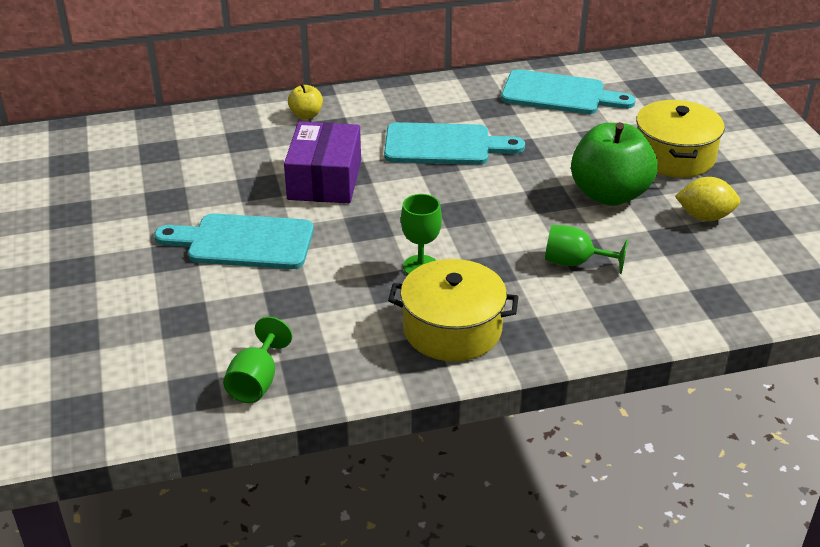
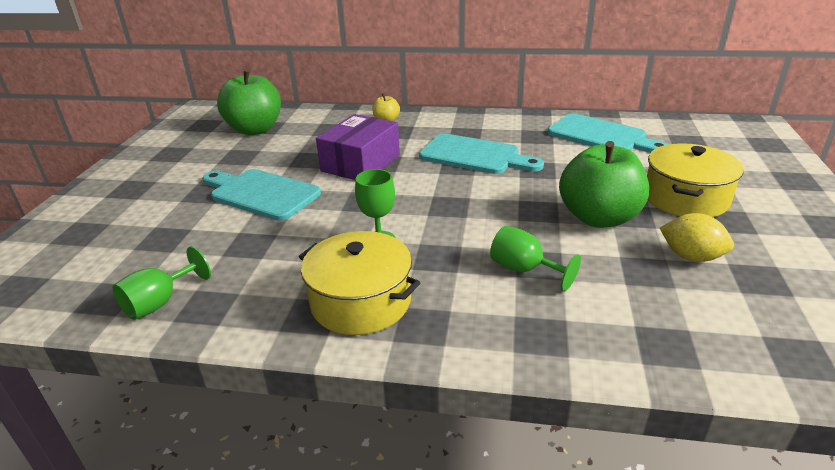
camera: 25 degrees right, 5 degrees down
(148, 158) = (255, 129): none -> green apple

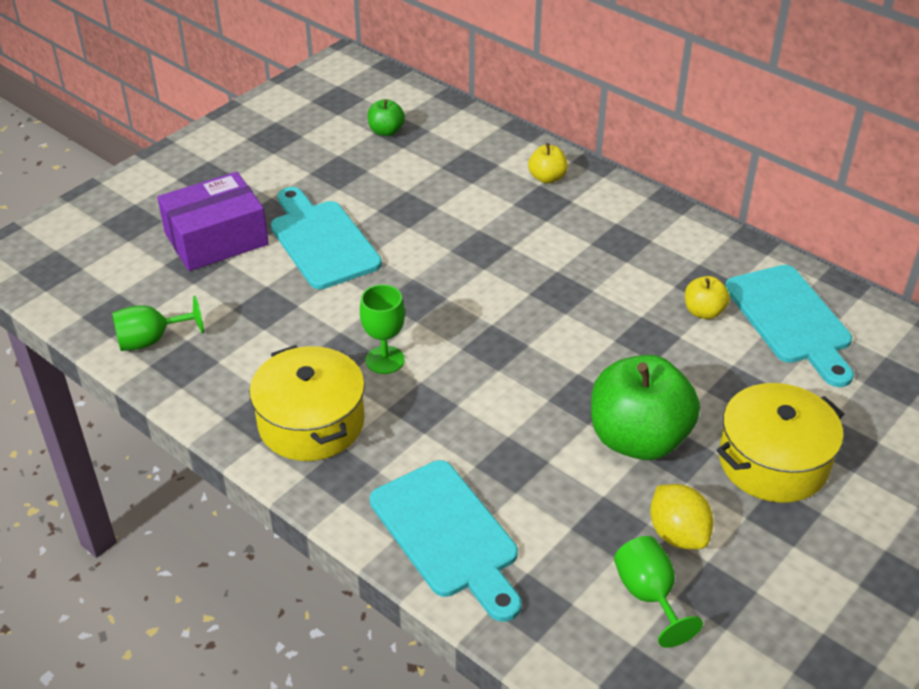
camera: 30 degrees right, 10 degrees up
(255, 129) = (386, 131): green apple -> green apple, size x0.46
(360, 163) = (457, 239): purple box -> purple box (216, 239)
(474, 155) = (595, 284): turquoise cutting board -> turquoise cutting board (447, 534)
(524, 270) = (490, 463): green goblet -> green goblet (649, 595)
(552, 147) = (703, 312): none -> yellow apple

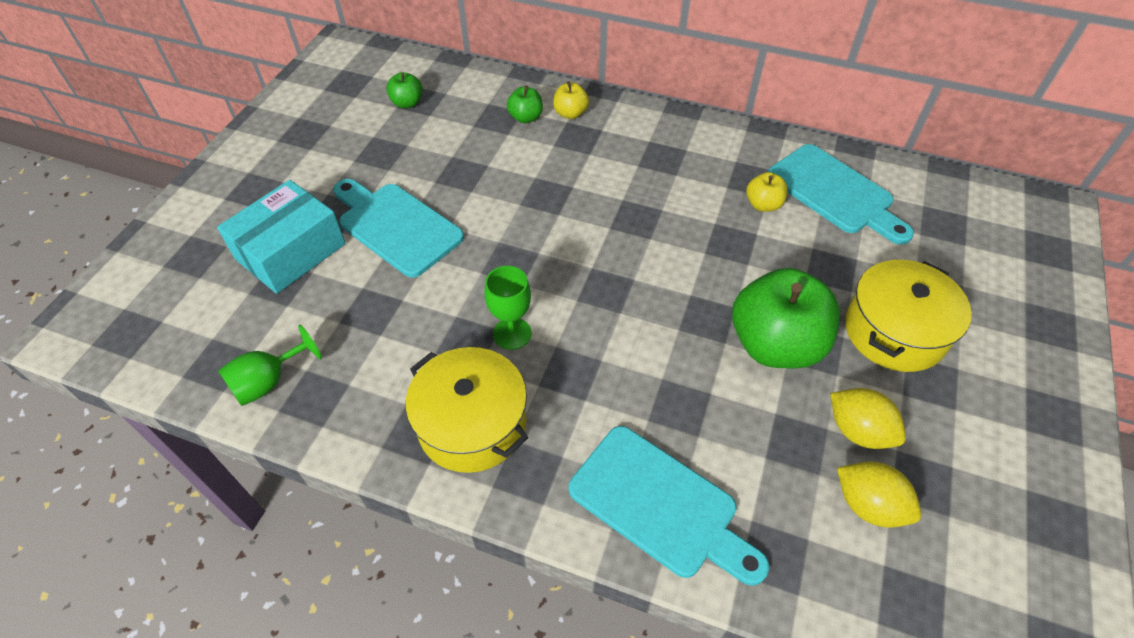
camera: 20 degrees left, 10 degrees up
(216, 239) = (290, 251): purple box -> turquoise box
(498, 171) = (526, 118): none -> green apple
(649, 595) = (868, 505): green goblet -> yellow lemon

